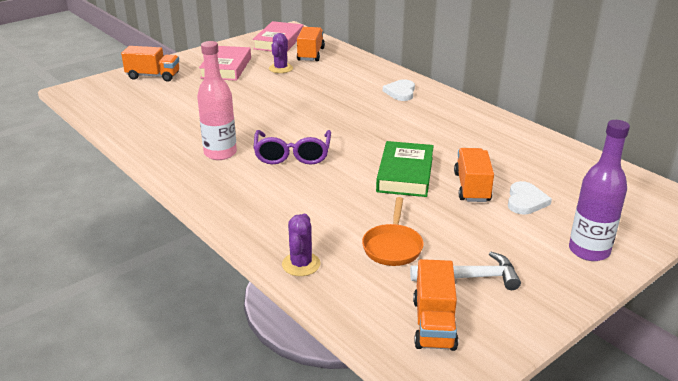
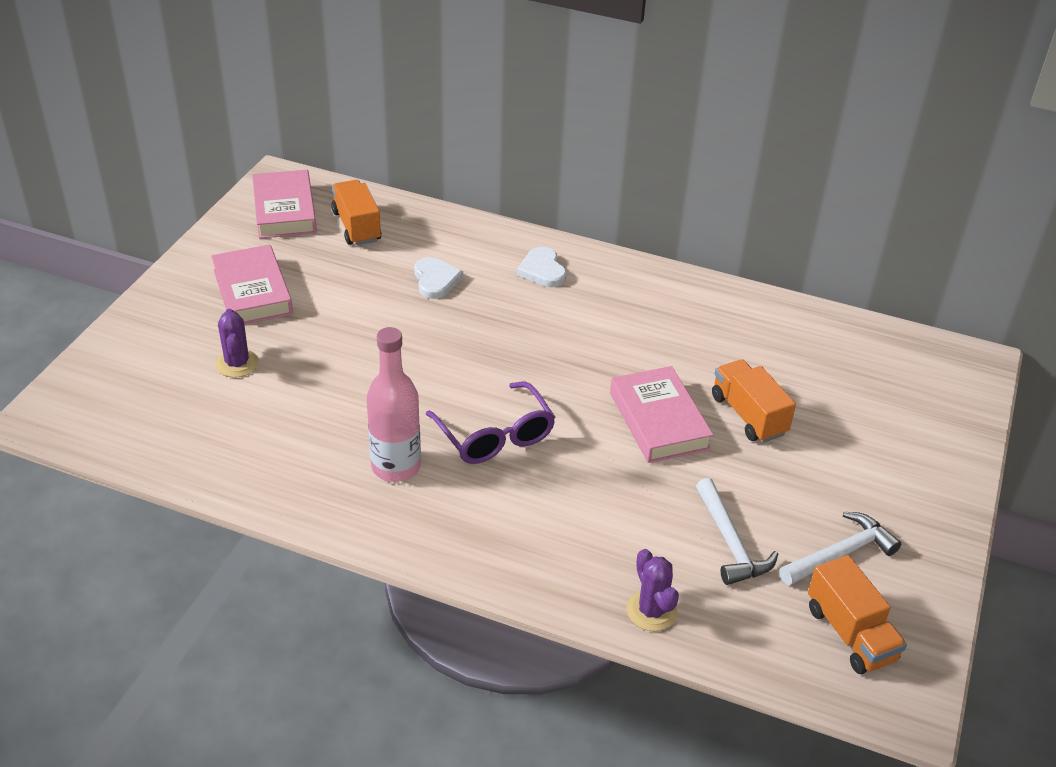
camera: 30 degrees left, 10 degrees up
(153, 76) = (151, 344): orange truck -> none
(281, 68) = (337, 270): purple cactus -> purple cactus (237, 363)
(392, 246) = (730, 542): orange pan -> white hammer
(405, 174) = (659, 421): green book -> pink book
(525, 201) = (819, 416): white heart -> white heart (435, 280)
(589, 251) = (927, 468): purple bottle -> none

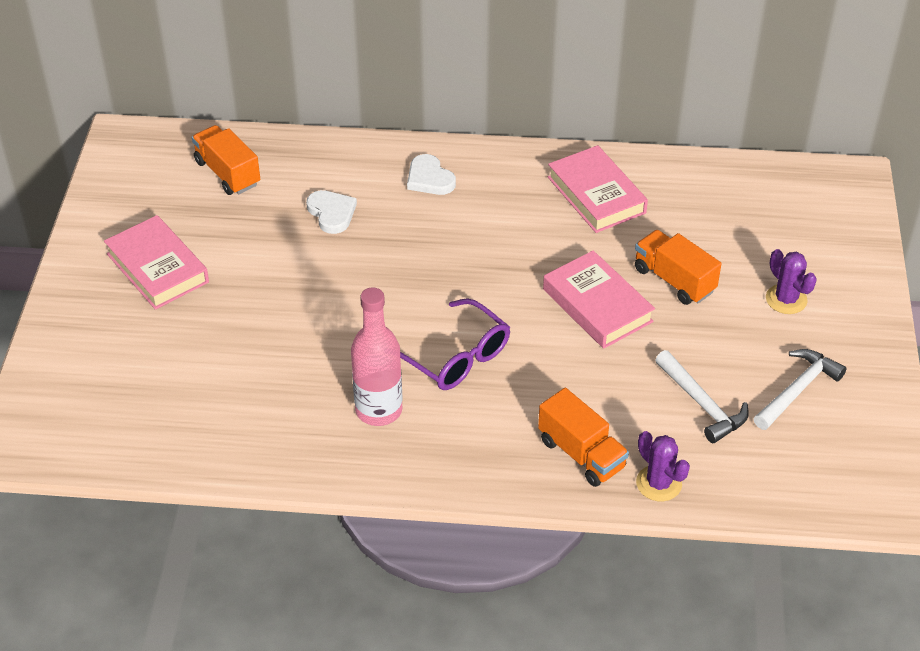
camera: 15 degrees left, 5 degrees up
(237, 363) = (180, 346): purple cactus -> purple cactus (786, 299)
(284, 210) = (146, 172): pink book -> pink book (596, 195)
(850, 633) = (829, 458): orange truck -> orange truck (581, 454)

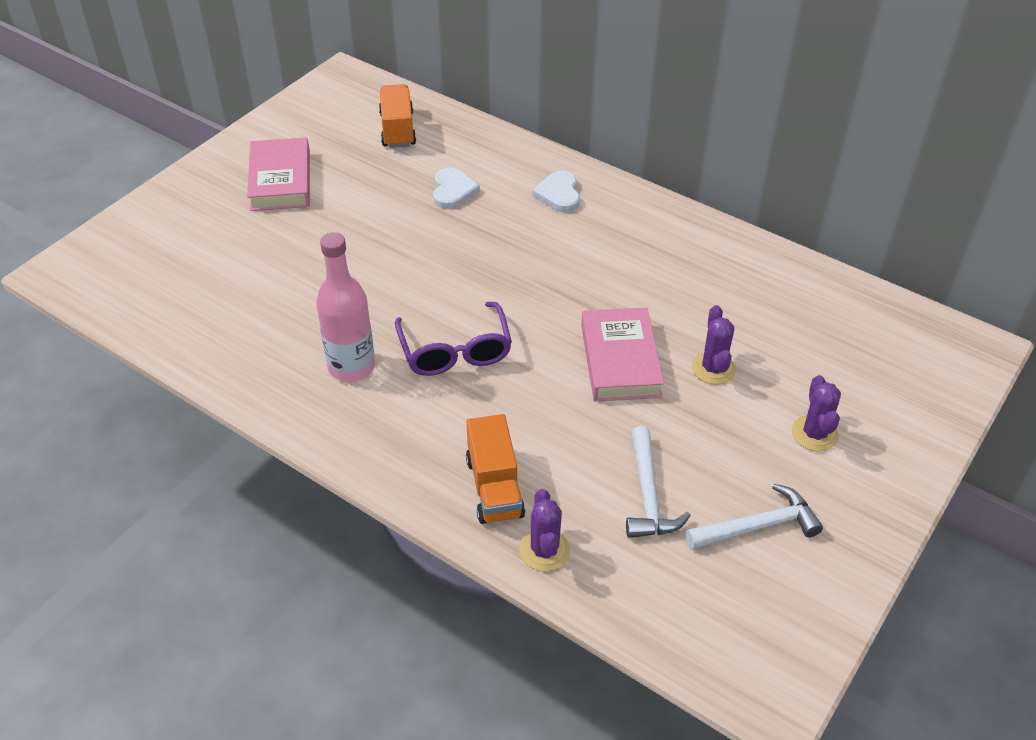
camera: 30 degrees right, 0 degrees up
(596, 195) = (699, 264): pink book -> none
(674, 280) = (713, 368): orange truck -> purple cactus

